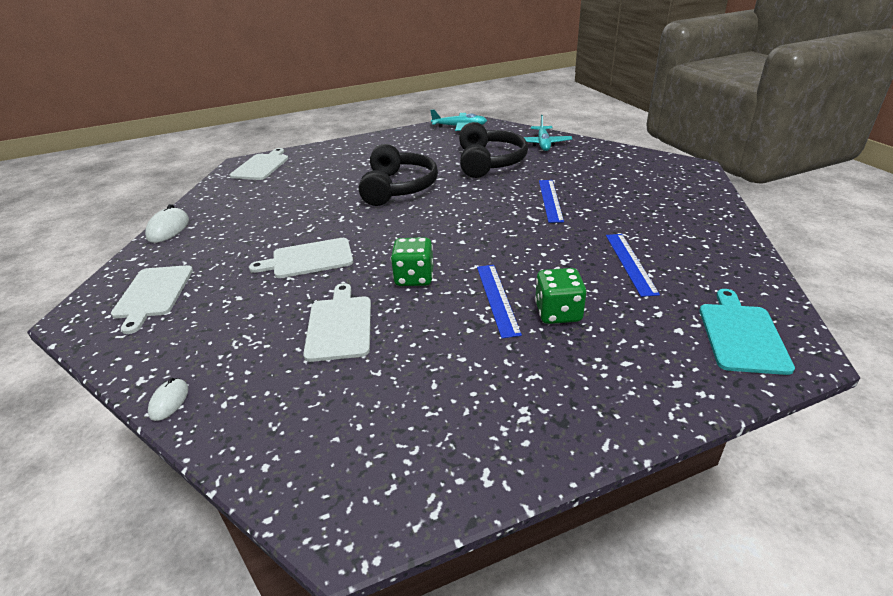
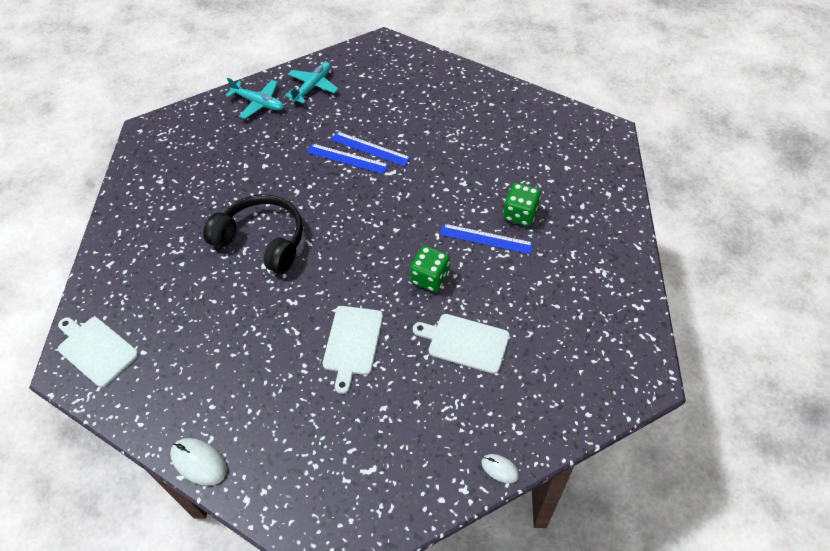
camera: 65 degrees left, 20 degrees up
(153, 294) = (335, 479): white cutting board -> none
(459, 127) = (155, 143): turquoise plane -> turquoise plane (313, 87)
(489, 162) = (265, 155): black headphones -> none
(630, 263) = (487, 150): blue ruler -> blue ruler (347, 159)
(741, 335) = (585, 144): turquoise cutting board -> none

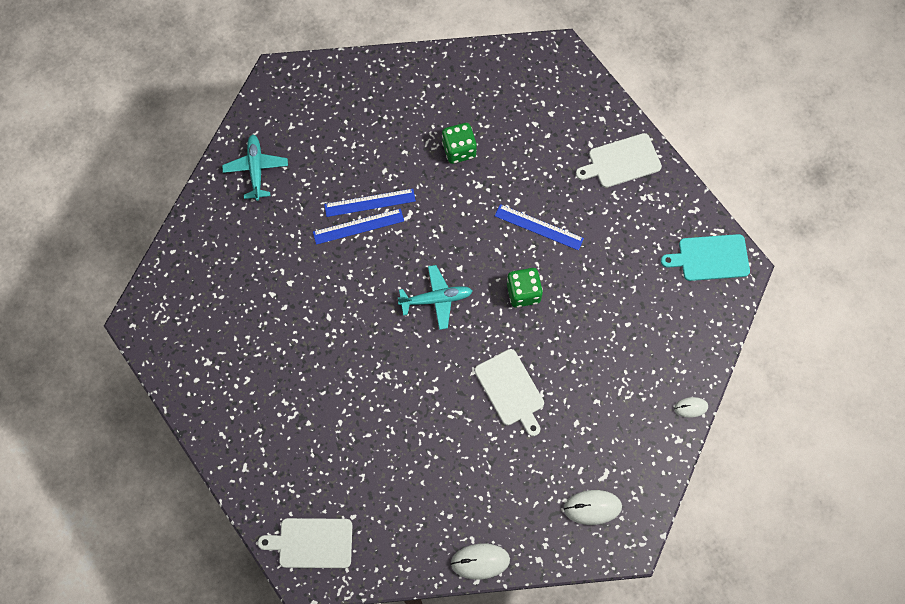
camera: 40 degrees left, 15 degrees up
(258, 103) = (220, 221): turquoise plane -> turquoise plane (436, 299)
(262, 240) = (357, 354): black headphones -> none
(333, 490) = (592, 507): none -> white mouse
(465, 342) = (593, 329): white cutting board -> white cutting board (621, 161)
(486, 239) = (539, 227): blue ruler -> blue ruler turned 45 degrees clockwise
(520, 214) = (548, 185): green dice -> green dice (459, 150)
(623, 353) = (710, 258): none -> turquoise cutting board

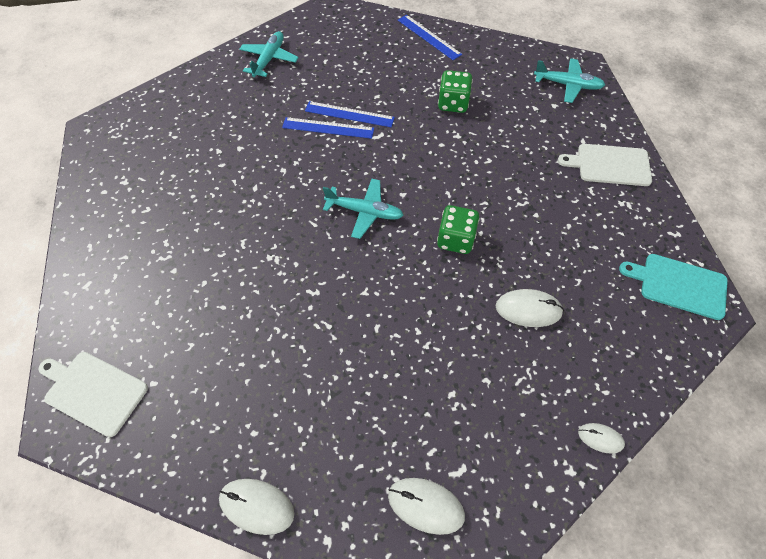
camera: 25 degrees right, 10 degrees down
(511, 390) = (395, 327): white cutting board -> none
(539, 227) = (499, 189): blue ruler -> blue ruler (429, 37)
(554, 83) = (567, 85): none -> turquoise plane
(605, 330) = (528, 309): none -> white mouse

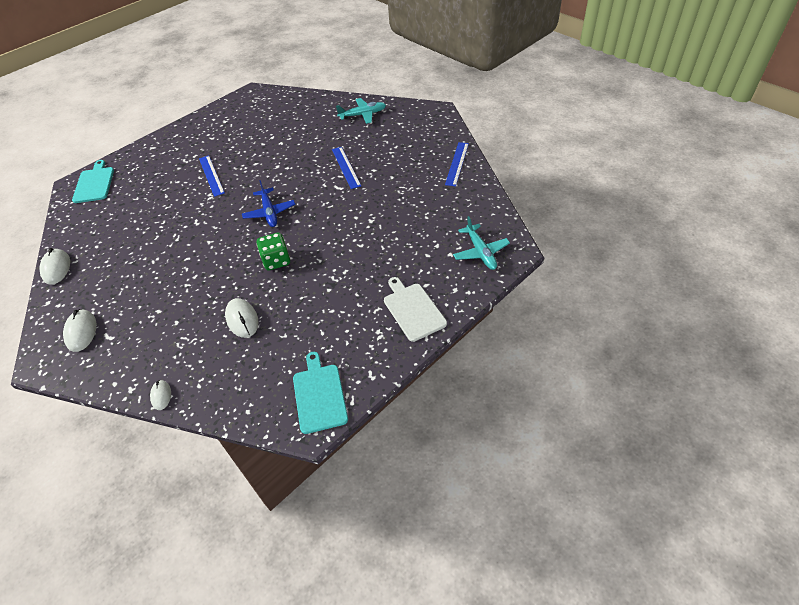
camera: 60 degrees right, 10 degrees down
(93, 391) = (94, 183): white cutting board -> turquoise cutting board
(328, 128) = (326, 165): blue ruler -> blue ruler (211, 175)
(364, 212) = (269, 212): turquoise plane -> blue plane
(453, 103) = (400, 205): green dice -> none

